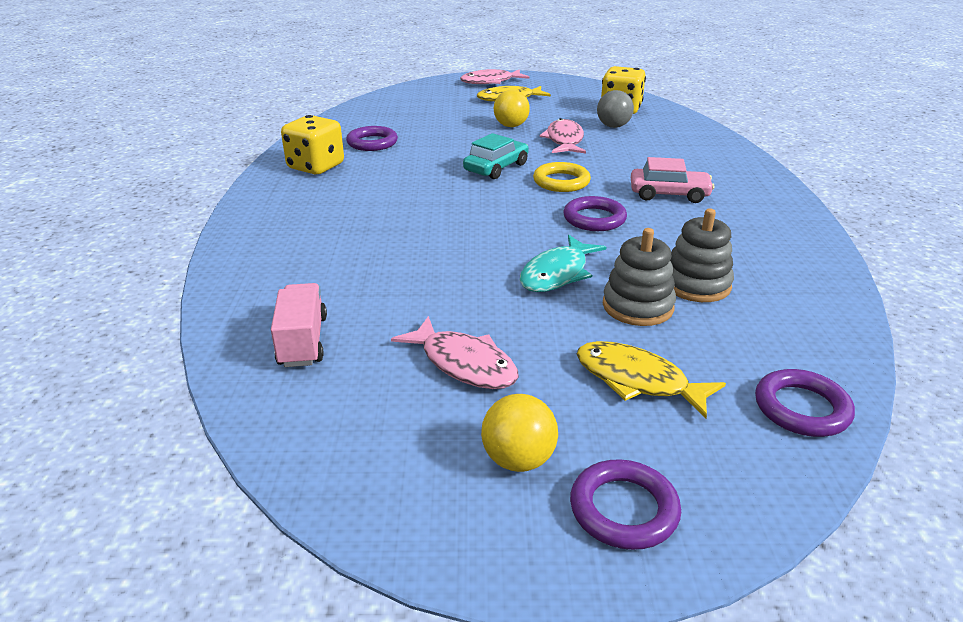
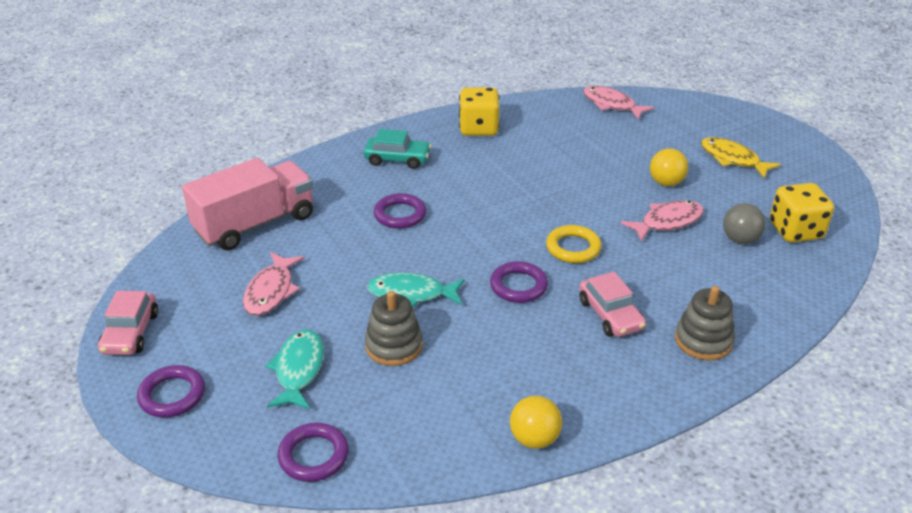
camera: 60 degrees right, 5 degrees up
(303, 341) = (255, 224): pink truck -> pink truck, size x1.80
(372, 143) = (547, 133): purple ring -> purple ring (400, 215)
(440, 525) = (130, 333): none -> pink car
(490, 82) = (765, 133): pink fish -> pink fish (611, 104)
(496, 167) = (565, 206): turquoise car -> turquoise car (397, 159)
(518, 460) = (193, 343): yellow ball -> yellow ball (534, 439)
(637, 380) = (298, 369): yellow fish -> turquoise fish
(696, 284) = (451, 368): grey stacking toy -> grey stacking toy (703, 340)

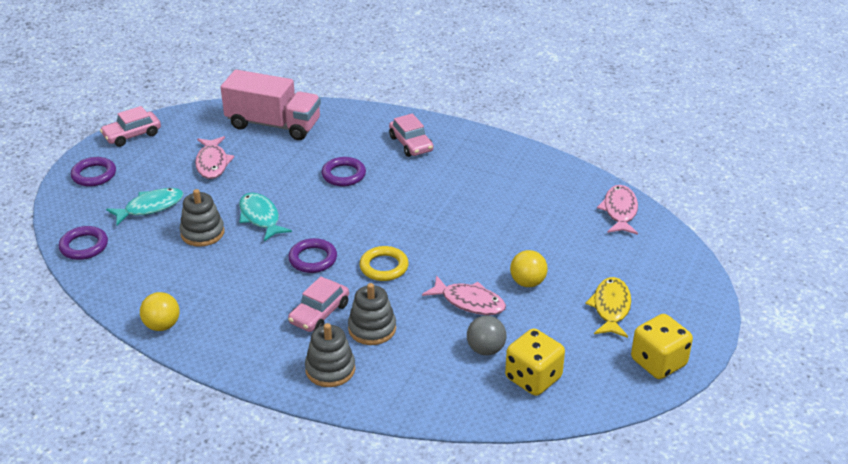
camera: 55 degrees right, 0 degrees up
(271, 291) = (212, 163): pink fish -> pink fish turned 75 degrees counterclockwise
(397, 159) = (411, 144): turquoise car -> pink car
(478, 128) = (496, 161): yellow dice -> yellow dice (658, 362)
(661, 291) = (372, 328): none -> grey stacking toy

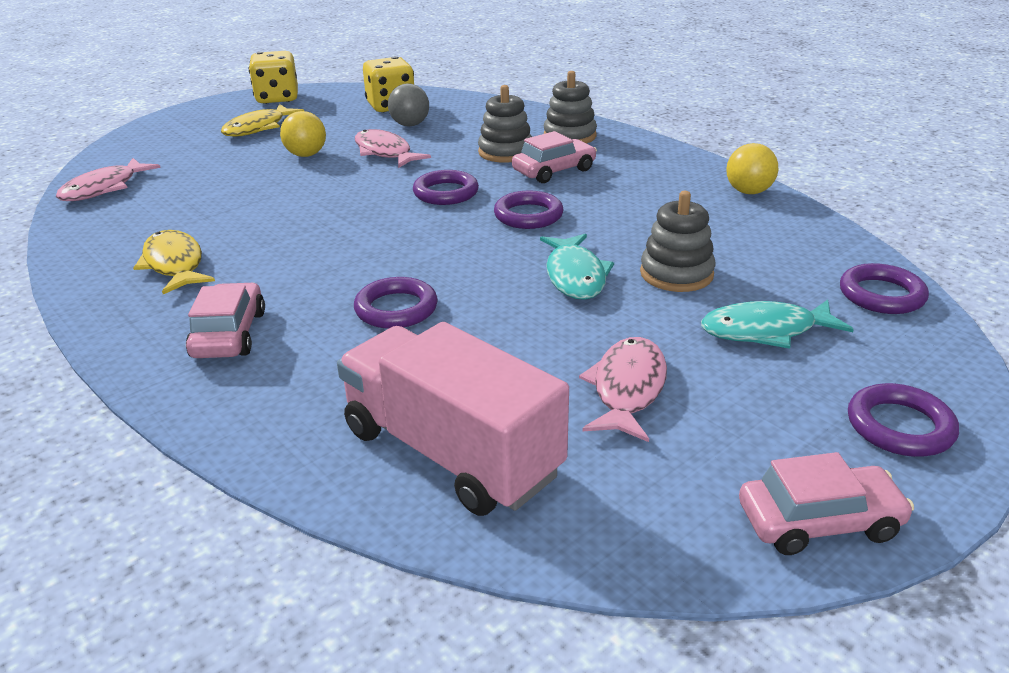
camera: 155 degrees left, 5 degrees down
(384, 267) = (446, 193): yellow ring -> purple ring
(489, 170) = (174, 264): none -> yellow fish

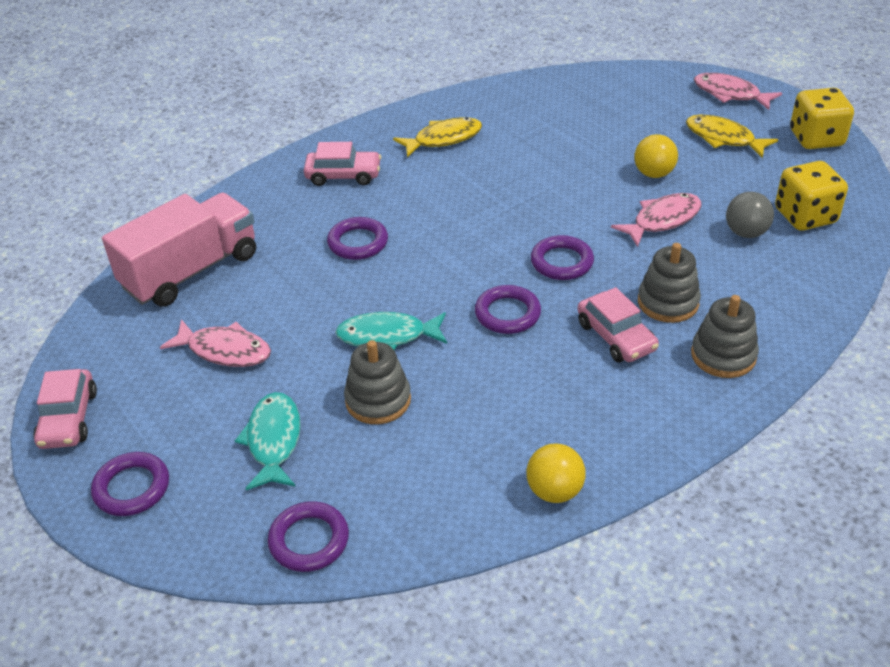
camera: 95 degrees right, 10 degrees up
(104, 188) = (578, 86): pink fish -> pink fish (730, 94)

